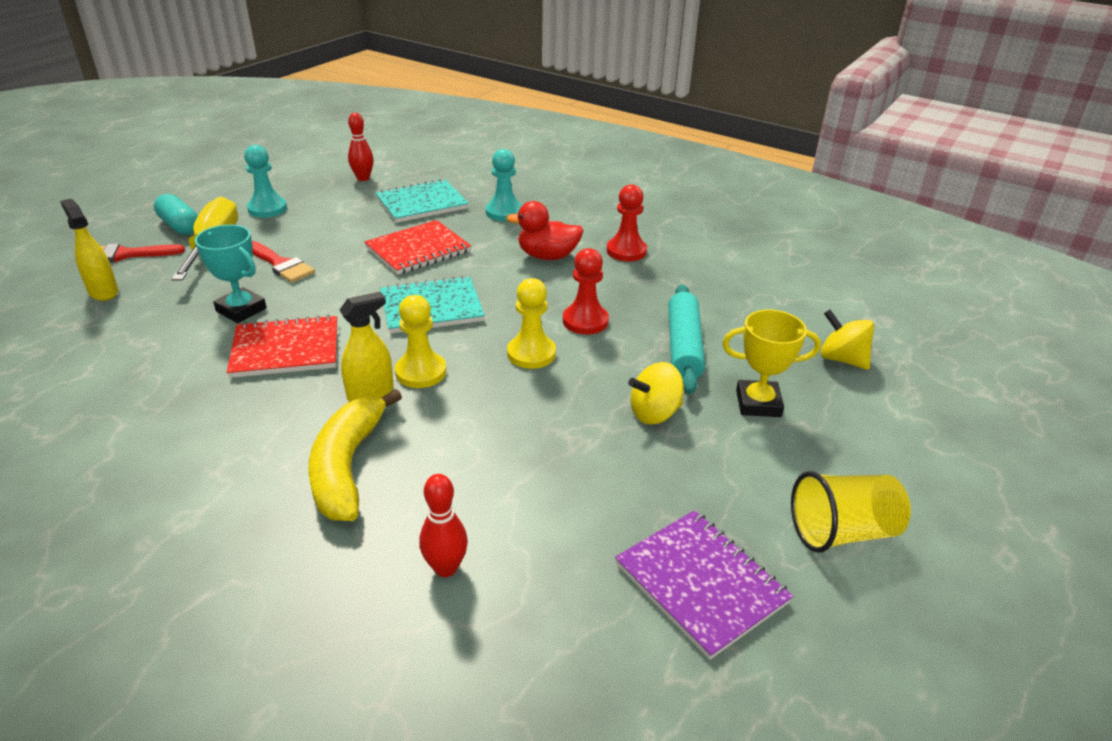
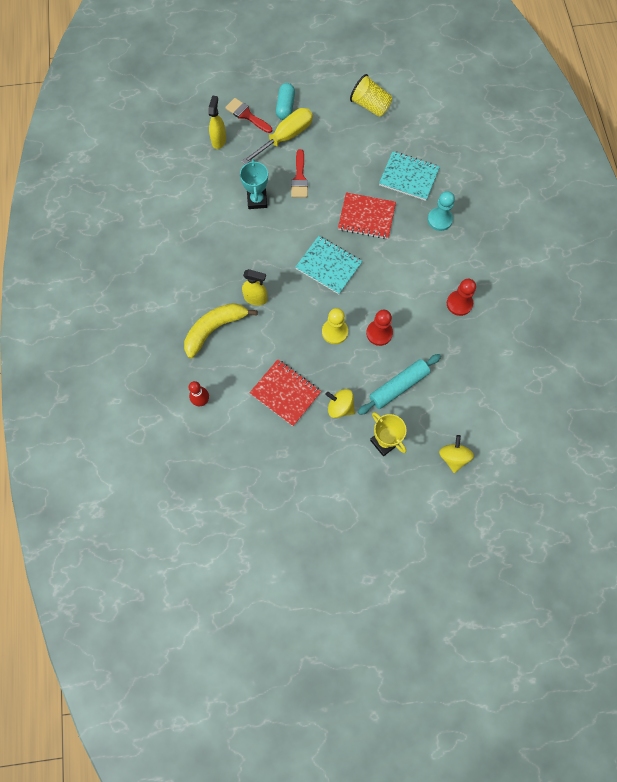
camera: 50 degrees right, 35 degrees up
(267, 209) = (334, 121): turquoise pawn -> none
(286, 349) = (251, 243): red notebook -> red notebook (285, 393)
(363, 178) = (405, 127): red bowling pin -> none
(421, 372) = (284, 303): yellow pawn -> none
(547, 256) = (418, 274): red duck -> none
(701, 583) = (263, 483): purple notebook -> none
(842, 532) = (331, 515): yellow cup -> yellow cup (370, 106)

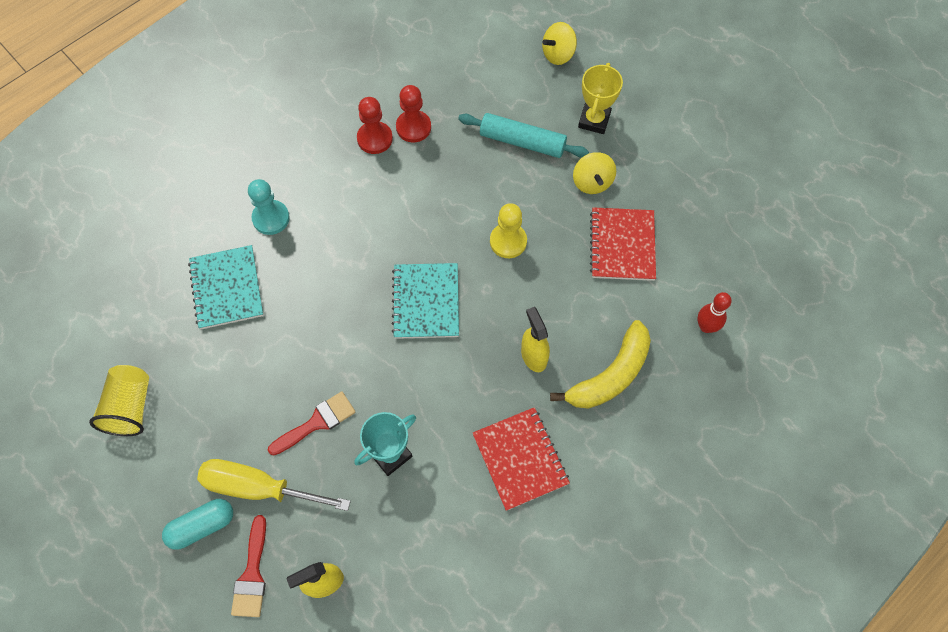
camera: 125 degrees left, 5 degrees down
(215, 329) = (610, 375): yellow banana -> yellow banana turned 60 degrees counterclockwise
(366, 217) = (323, 302): red notebook -> red notebook (520, 459)
(379, 333) = (473, 196): red pawn -> red pawn (413, 127)

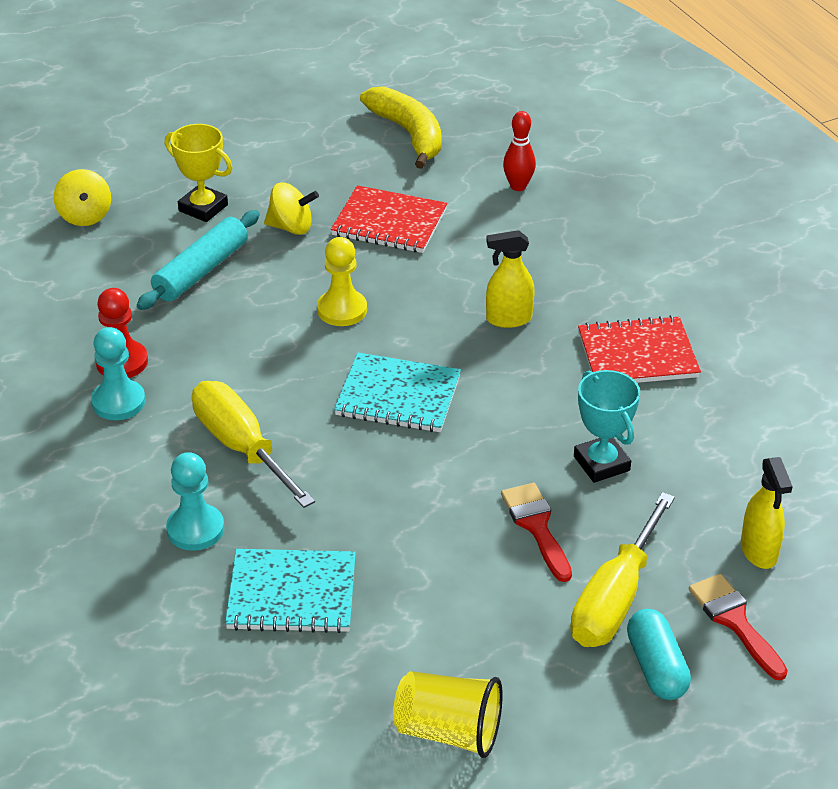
camera: 75 degrees left, 25 degrees down
(252, 574) = (734, 621): red brush -> red brush turned 135 degrees counterclockwise
(350, 221) = (241, 447): none -> yellow screwdriver
(374, 139) = (118, 402): red pawn -> turquoise pawn
(610, 375) = (554, 266): yellow banana -> yellow banana (409, 134)

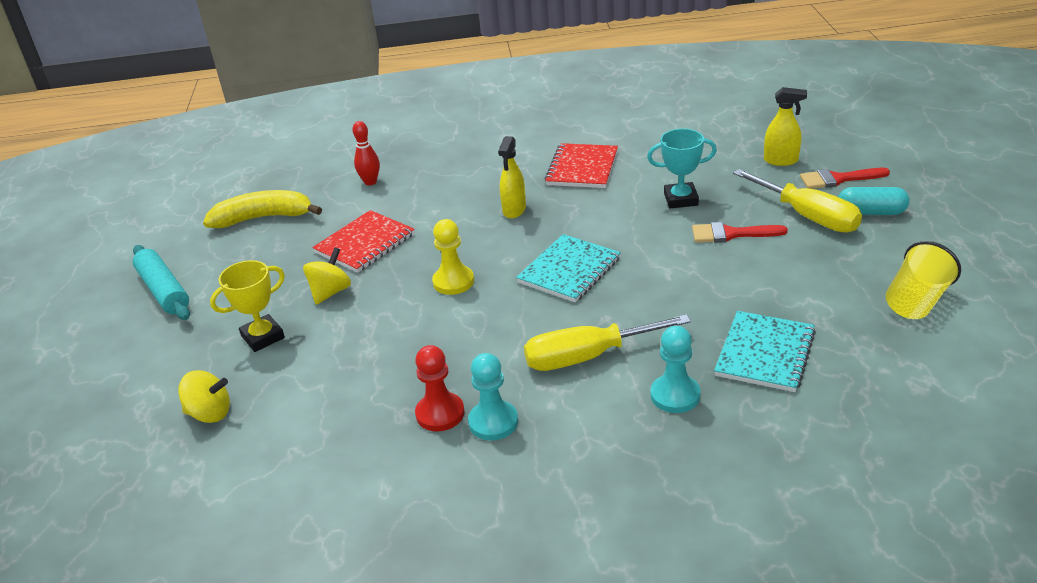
camera: 65 degrees left, 5 degrees down
(201, 270) = (348, 349): turquoise rolling pin -> turquoise rolling pin (163, 291)

